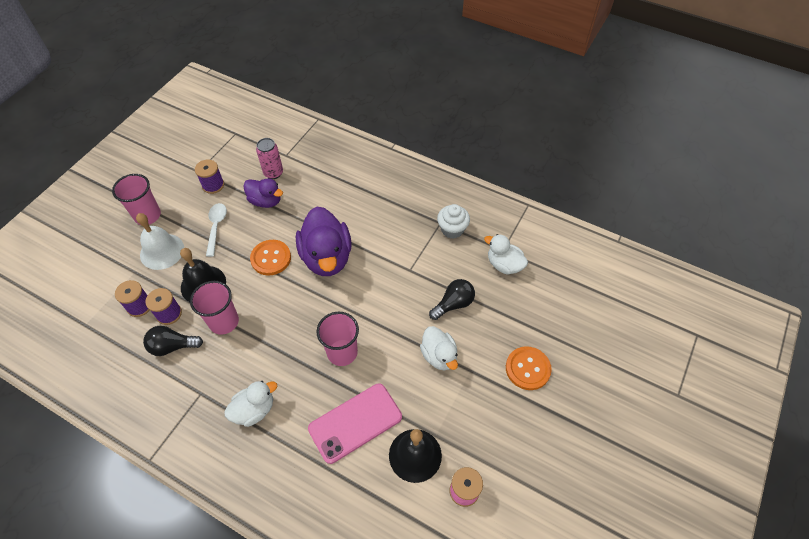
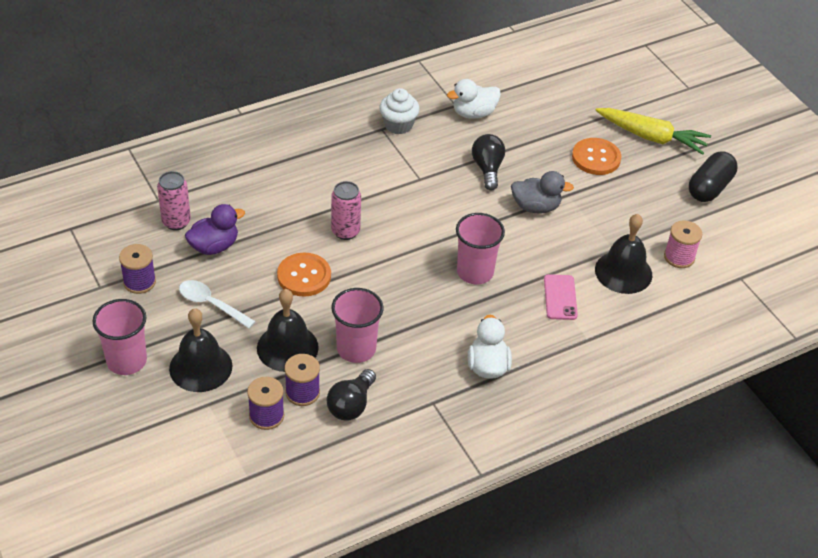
camera: 60 degrees left, 10 degrees down
(162, 251) = (200, 367): white bell -> black bell
(327, 257) = (345, 231): purple duck -> pink can
(355, 422) = (560, 297): pink phone -> pink phone, size x0.57
(439, 356) = (536, 207): white duck -> grey duck
(568, 474) = (709, 188): none -> black capsule
(589, 397) = (651, 137): none -> yellow carrot

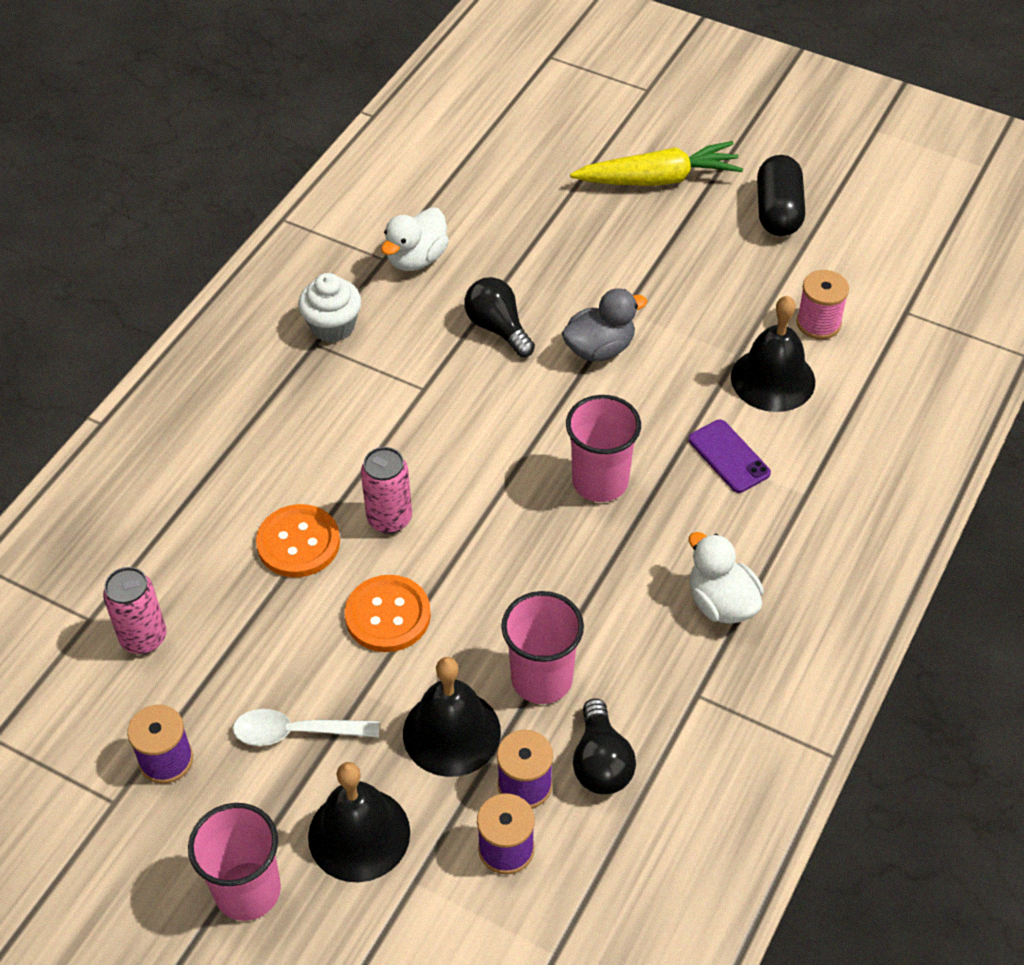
camera: 30 degrees left, 5 degrees up
(214, 246) = (228, 643): purple duck -> none
(560, 297) = (729, 456): pink phone -> purple phone
(596, 158) = (616, 242): orange button -> orange button (298, 543)

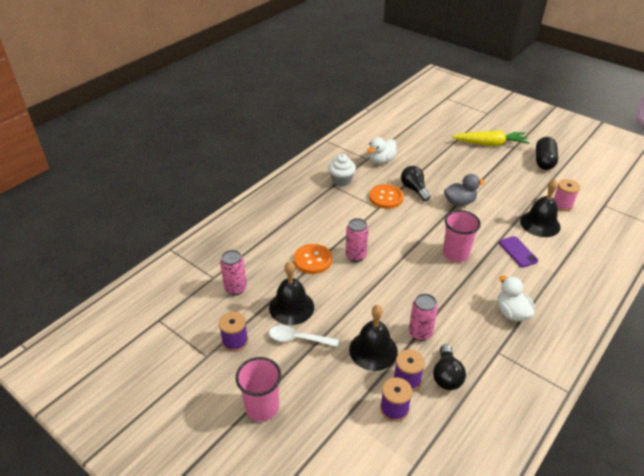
camera: 10 degrees right, 10 degrees down
(359, 834) = (321, 390): black bell -> black bell (291, 307)
(388, 615) = (349, 295): orange button -> orange button (386, 197)
(541, 679) = (420, 333): pink cup -> pink can

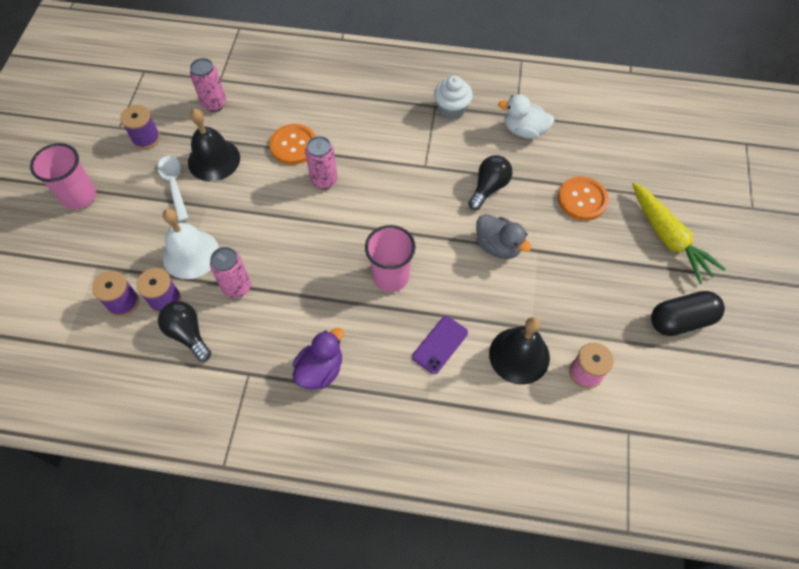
camera: 60 degrees right, 20 degrees up
(373, 350) = (191, 254): black bell -> white bell
(386, 197) = (450, 166): orange button -> orange button (582, 199)
(446, 376) = (188, 334): black light bulb -> black light bulb turned 75 degrees clockwise
(511, 313) = (320, 370): white duck -> purple duck

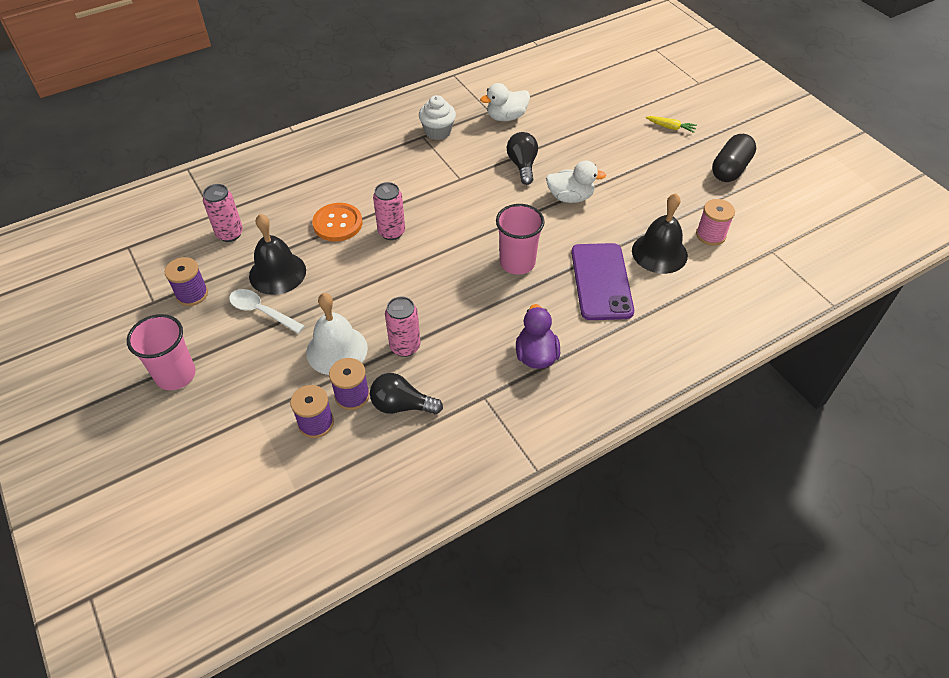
camera: 40 degrees left, 10 degrees down
(440, 344) = (601, 281): purple phone -> purple phone, size x1.74
(498, 246) = (570, 197): grey duck -> white duck
(582, 199) = (593, 136): orange button -> none
(668, 238) = (670, 127): yellow carrot -> yellow carrot, size x0.47

